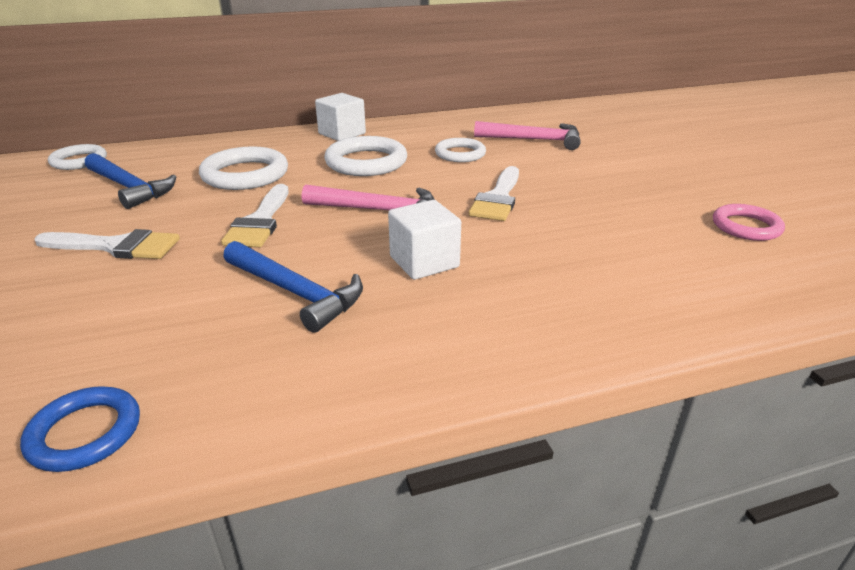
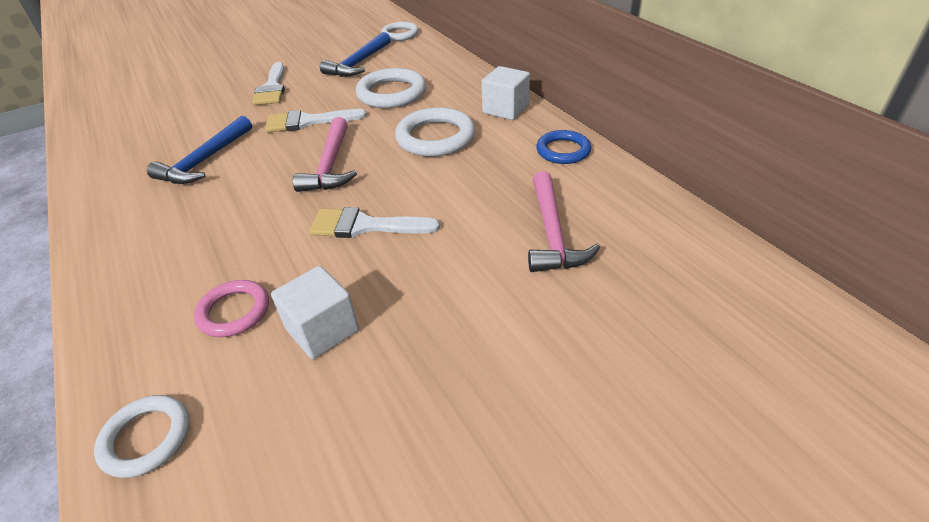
camera: 80 degrees right, 10 degrees up
(85, 433) = (95, 140): blue ring -> blue ring (563, 150)
(424, 262) = (239, 203): white cube -> white cube (322, 330)
(460, 154) = (479, 185): white ring -> white ring (146, 438)
(746, 227) = (304, 447): pink ring -> pink ring (234, 311)

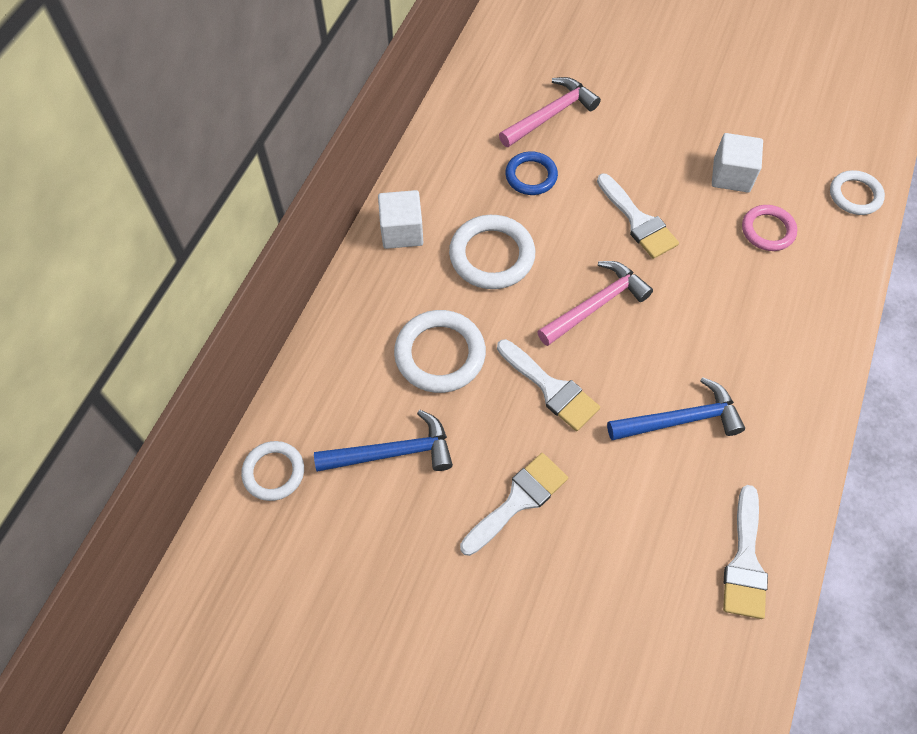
camera: 130 degrees left, 20 degrees up
(109, 143) = (745, 561): none -> white brush
(563, 150) = (443, 156): blue ring -> blue ring (531, 176)

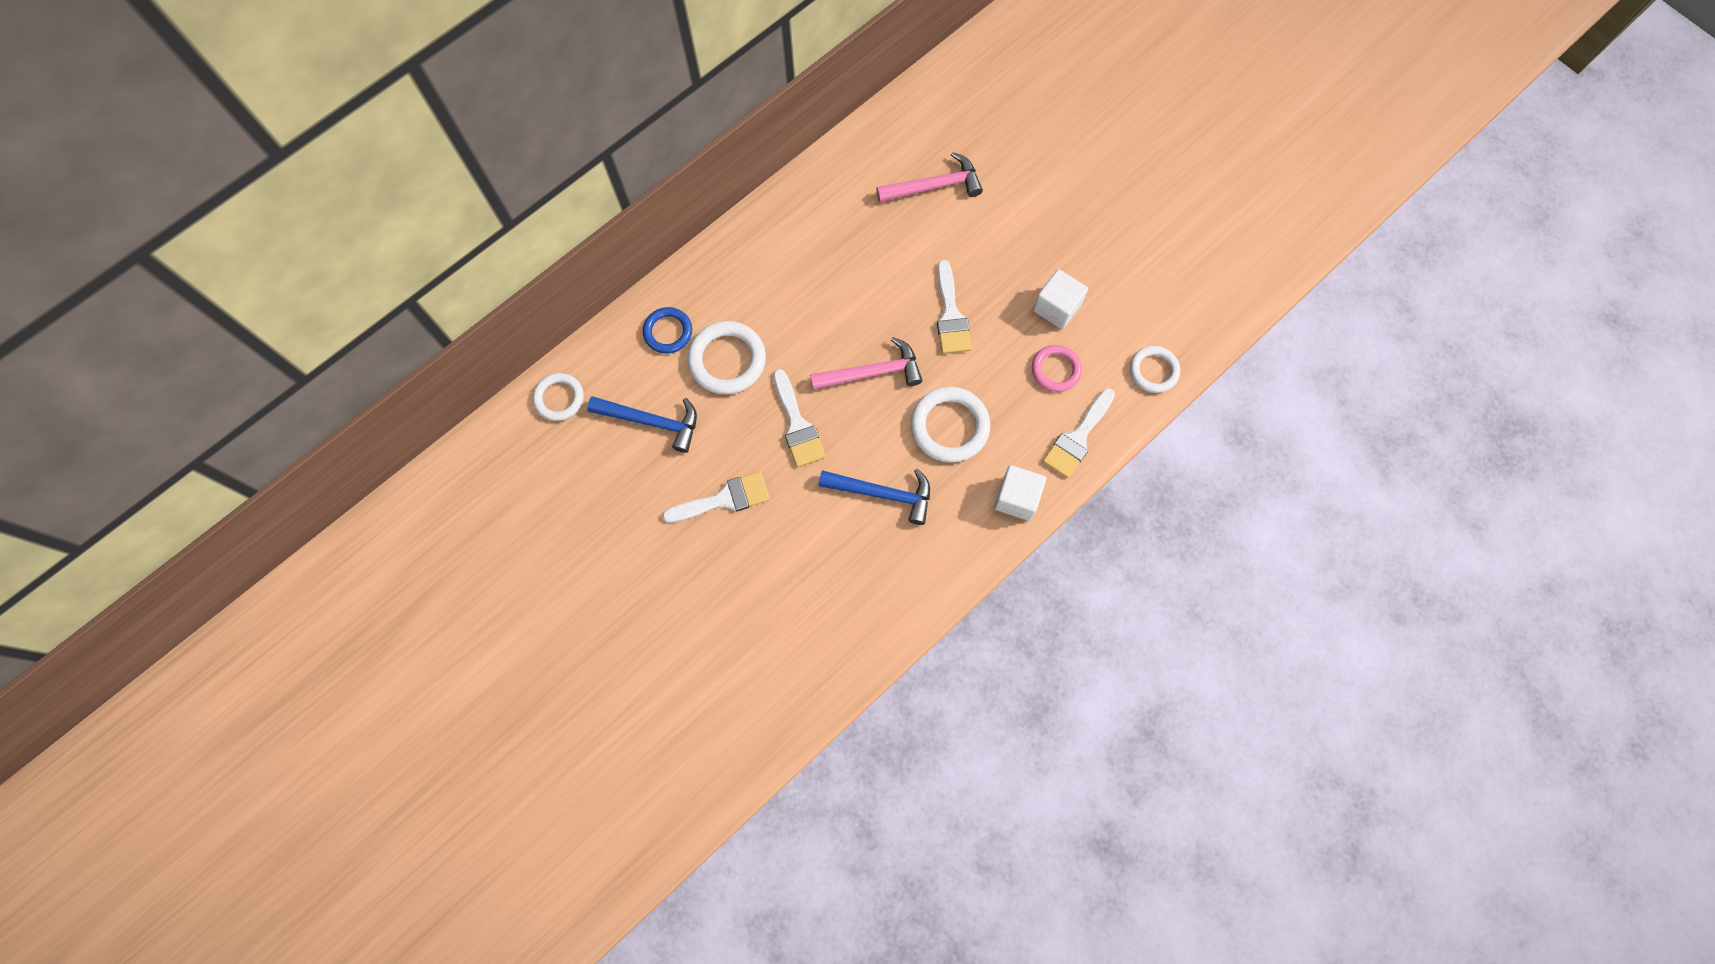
camera: 25 degrees right, 10 degrees up
(402, 231) = (752, 243): white cube -> white cube (1017, 498)
(492, 255) = (813, 294): white ring -> white ring (949, 426)
(531, 176) = (885, 237): blue ring -> blue ring (668, 332)
(745, 561) = (865, 619): white brush -> white brush (1077, 437)

